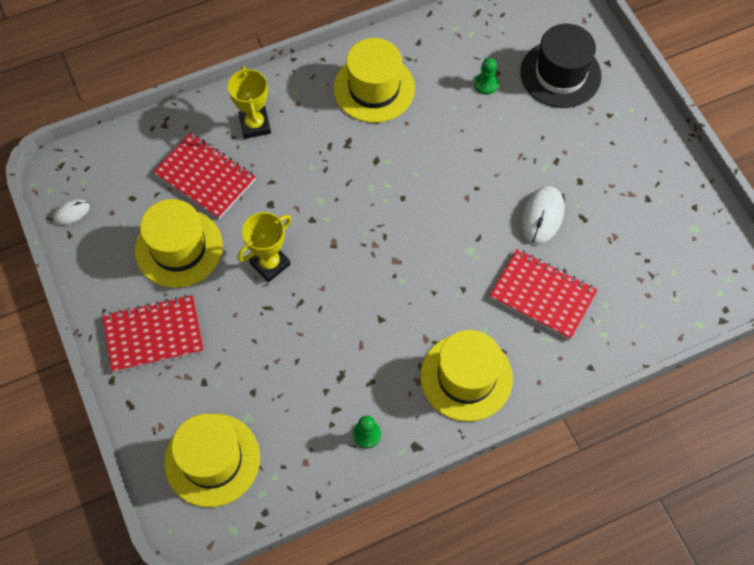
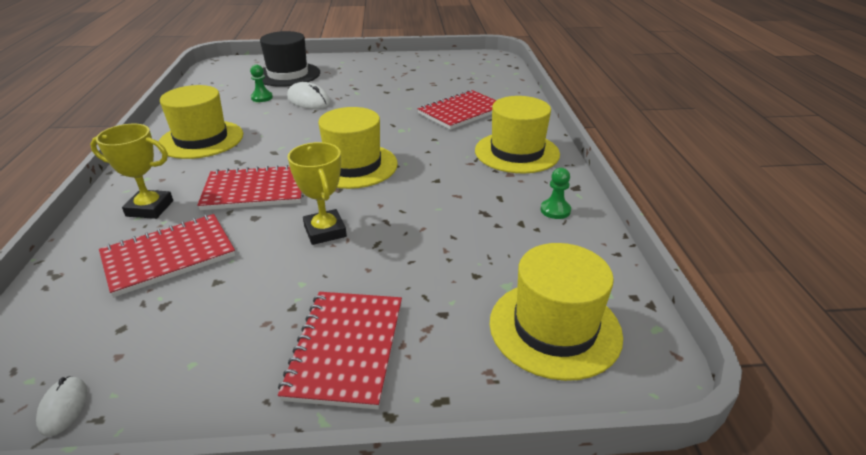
camera: 70 degrees left, 30 degrees down
(178, 248) = (240, 298): yellow hat -> yellow hat (353, 166)
(307, 182) = (255, 190): none -> red notebook
(542, 216) = (395, 100): white mouse -> white mouse (308, 100)

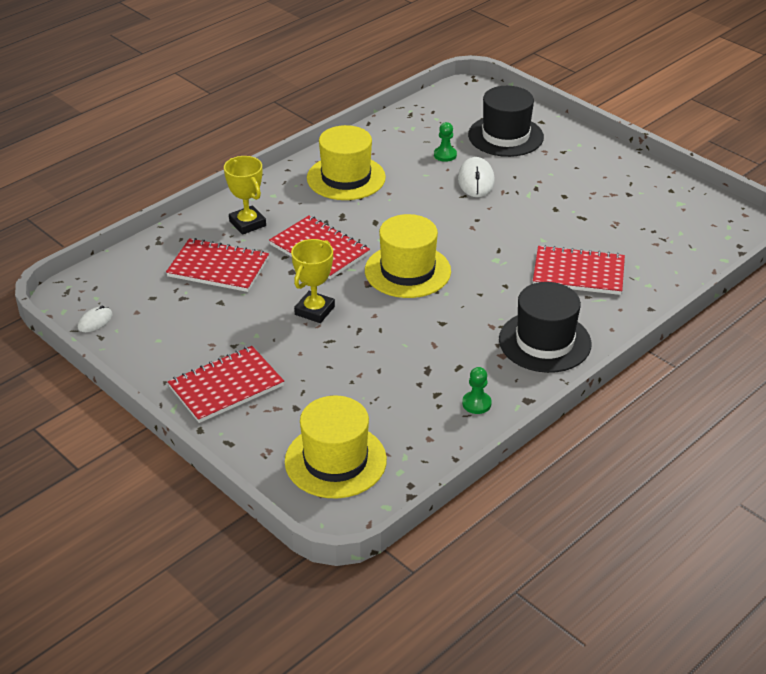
camera: 50 degrees right, 5 degrees up
(517, 152) = (544, 342): yellow hat -> black hat

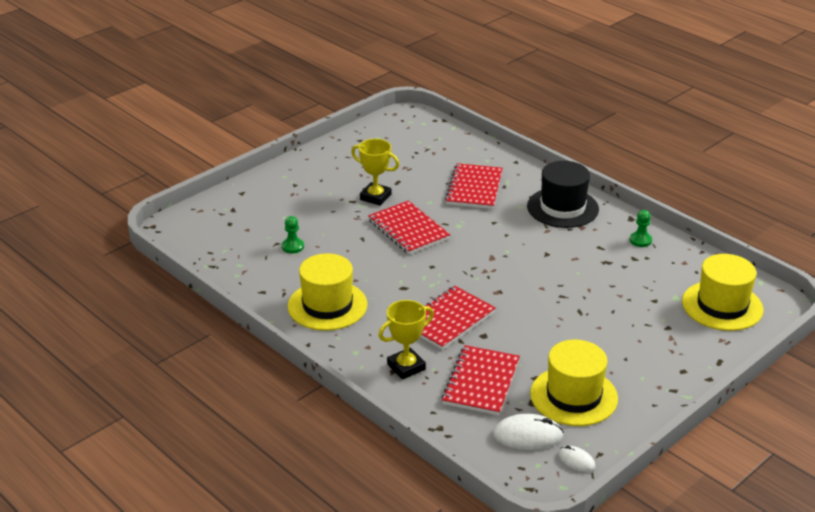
camera: 90 degrees left, 5 degrees down
(226, 386) = (651, 367): red notebook -> red notebook (408, 229)
(314, 310) = (540, 320): yellow trophy -> yellow trophy (375, 197)
(407, 271) = (478, 270): yellow hat -> yellow hat (573, 396)
(476, 180) = (338, 231): white mouse -> white mouse (527, 435)
(505, 136) = (264, 212): black hat -> none

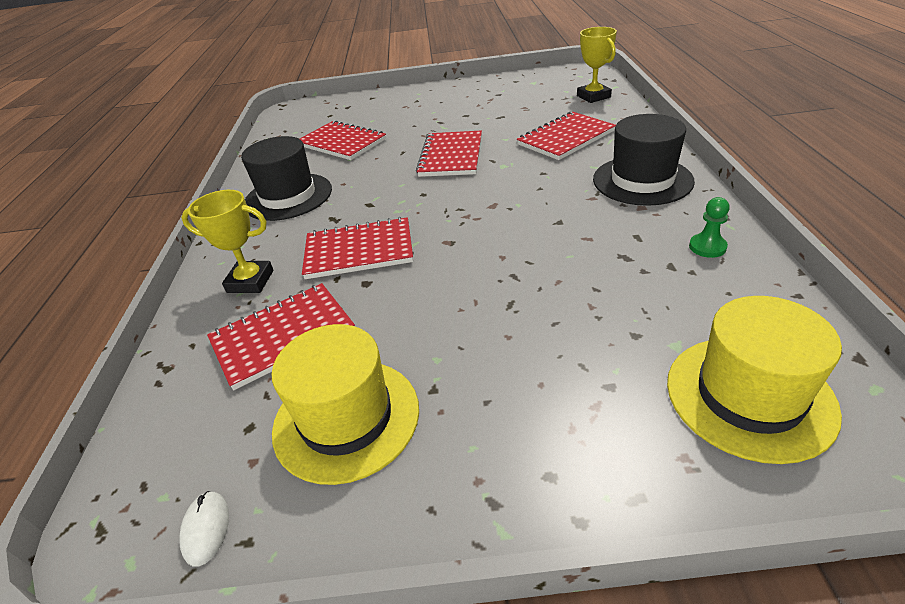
camera: 45 degrees right, 5 degrees up
(292, 246) = (342, 143): green pawn -> red notebook
(327, 305) = (288, 196): yellow hat -> black hat
(375, 197) = (463, 123): yellow trophy -> yellow trophy (593, 96)
(527, 435) = (219, 441): white mouse -> none

